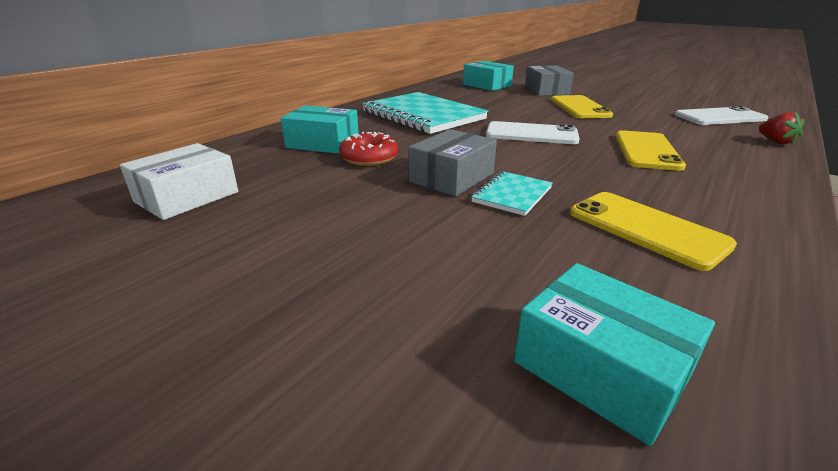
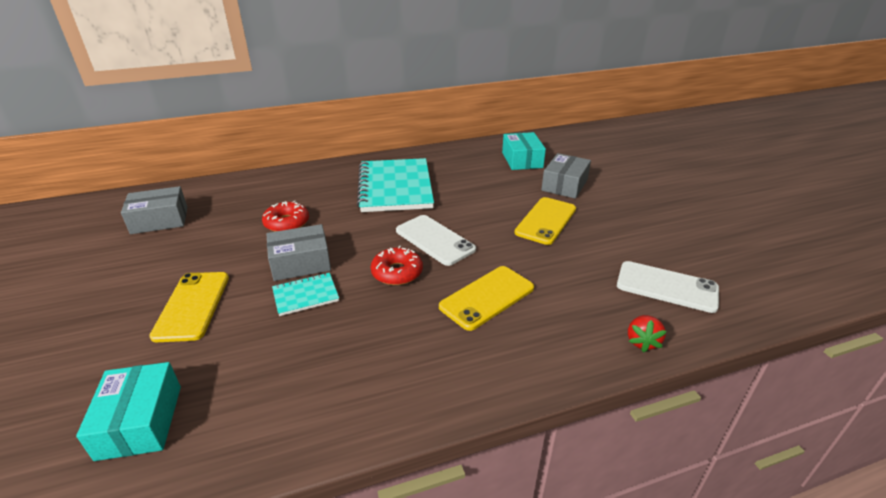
camera: 35 degrees right, 5 degrees up
(187, 197) = (159, 220): white box -> grey box
(323, 143) = (285, 197): turquoise box -> none
(551, 158) = (397, 272): none -> red donut
(646, 229) = (325, 364): yellow phone -> yellow phone (192, 306)

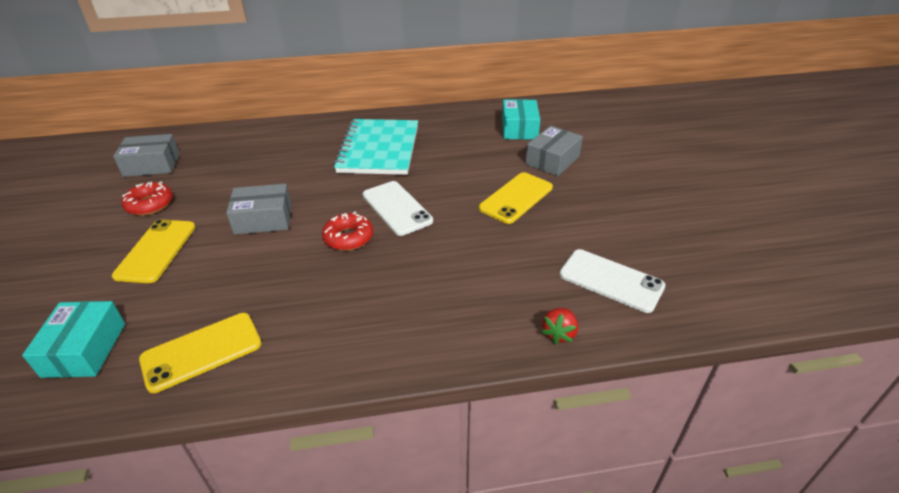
camera: 10 degrees right, 5 degrees up
(287, 223) = (264, 178): red donut -> red donut (150, 204)
(305, 295) = (257, 251): turquoise notebook -> none
(487, 297) = (424, 272): yellow phone -> yellow phone (202, 351)

